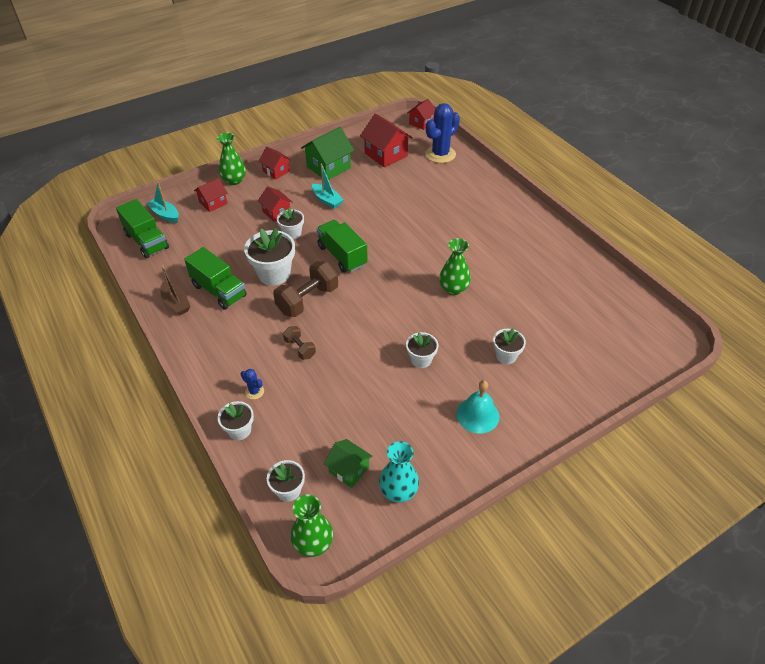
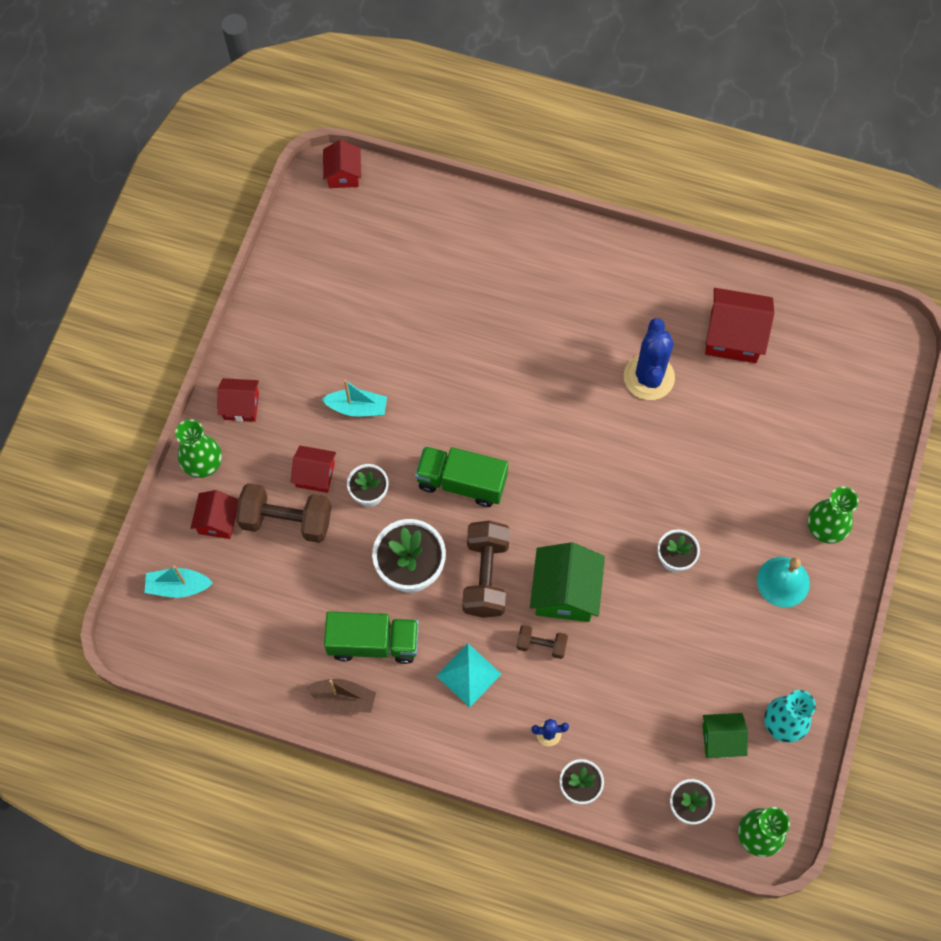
camera: 40 degrees left, 20 degrees up
(147, 241) = (204, 643): green truck -> none
(242, 220) = (286, 520): none -> brown dumbbell
(247, 335) = (468, 674): none -> turquoise pyramid
(328, 167) = (302, 348): green house -> green house (565, 592)
(386, 154) = (353, 271): red house -> red house (733, 336)
(440, 154) = (422, 220): blue cactus -> blue cactus (649, 377)
(453, 288) = (625, 435): green vase -> green vase (825, 528)
(506, 356) = (751, 486): white flower pot -> none

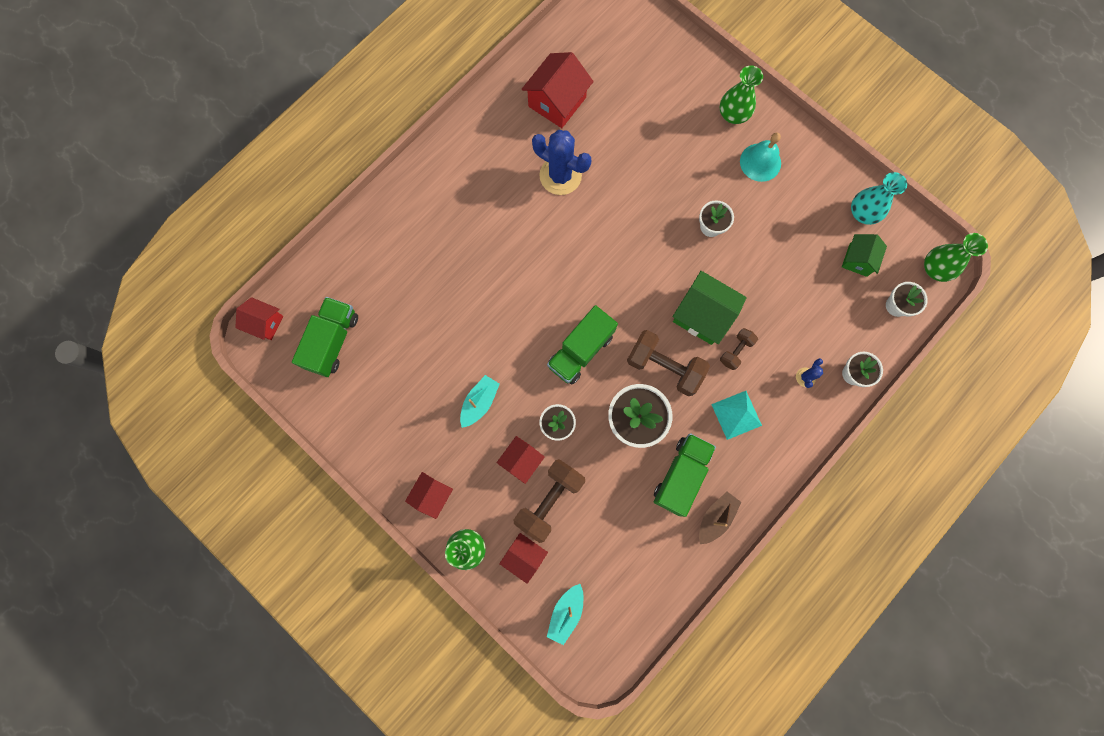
camera: 65 degrees left, 10 degrees up
(354, 242) = (332, 341): none -> green truck

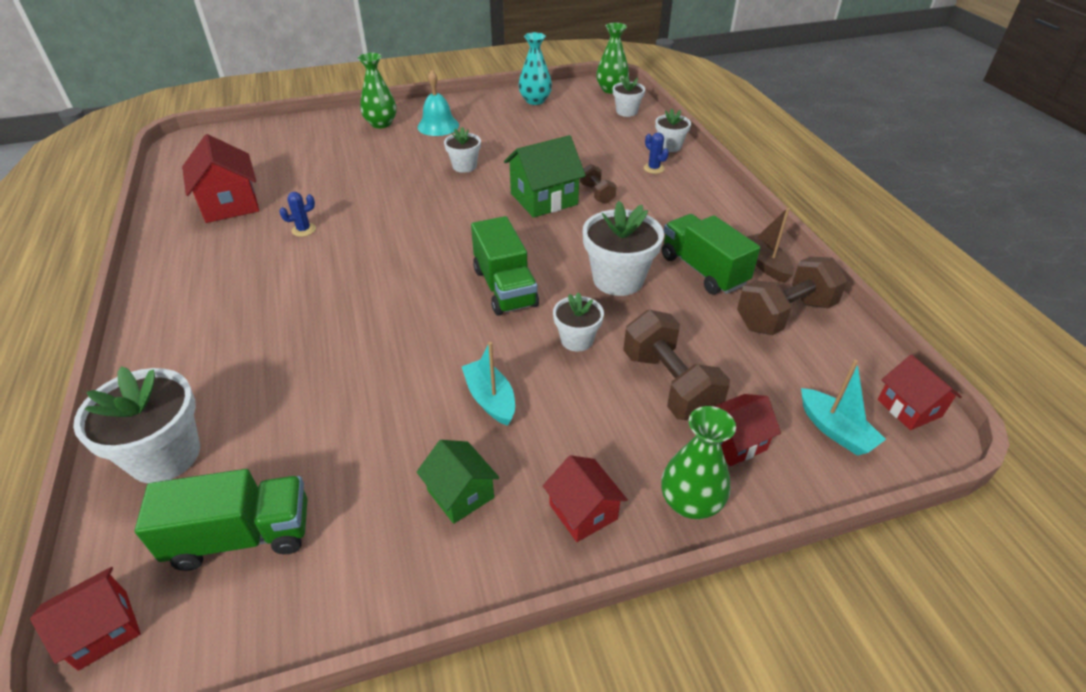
camera: 60 degrees left, 35 degrees down
(332, 341) = (242, 536): green truck -> green truck turned 120 degrees clockwise
(351, 264) = (165, 455): none -> white flower pot
(521, 461) = (599, 390): red house -> red house (909, 408)
(560, 176) = (304, 230): blue cactus -> blue cactus, size x0.45
(664, 367) = (575, 239): brown dumbbell -> brown dumbbell (784, 315)
(736, 414) = (661, 215): turquoise pyramid -> none
(858, 260) = (572, 114): green house -> green house (460, 494)

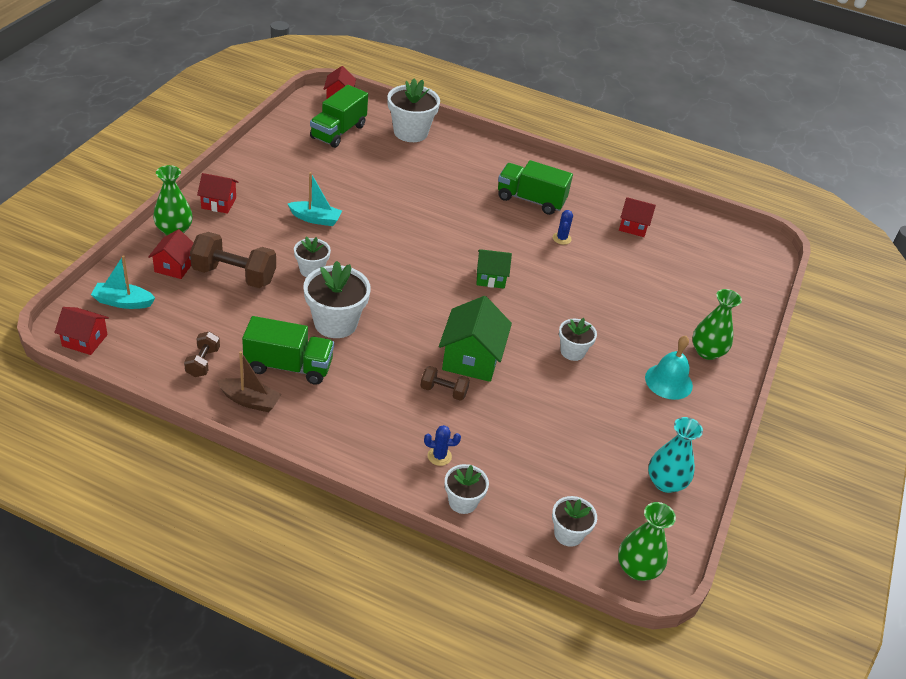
camera: 125 degrees right, 0 degrees up
(230, 204) = (633, 226): red house -> red house, size x0.61
(460, 494) = (277, 182): green house -> green house (490, 278)
(505, 287) = (393, 275): green truck -> green truck (530, 200)
(784, 315) = (203, 362): brown dumbbell -> brown dumbbell, size x0.54

